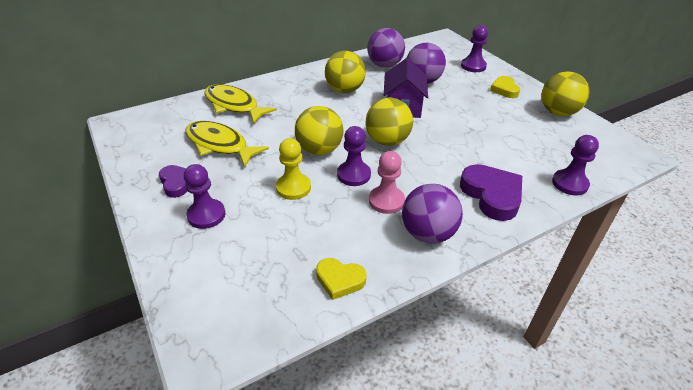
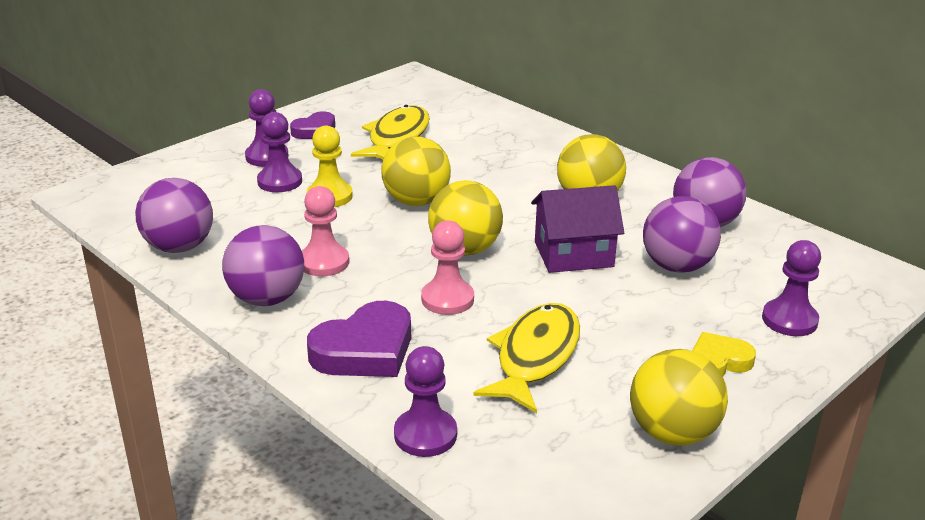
camera: 75 degrees right, 10 degrees down
(234, 105) = (489, 129): yellow fish -> yellow fish (535, 357)
(340, 280) = (179, 247): yellow heart -> purple ball
(353, 175) = (371, 232): purple pawn -> purple pawn (280, 181)
(441, 156) = (447, 299): none -> pink pawn

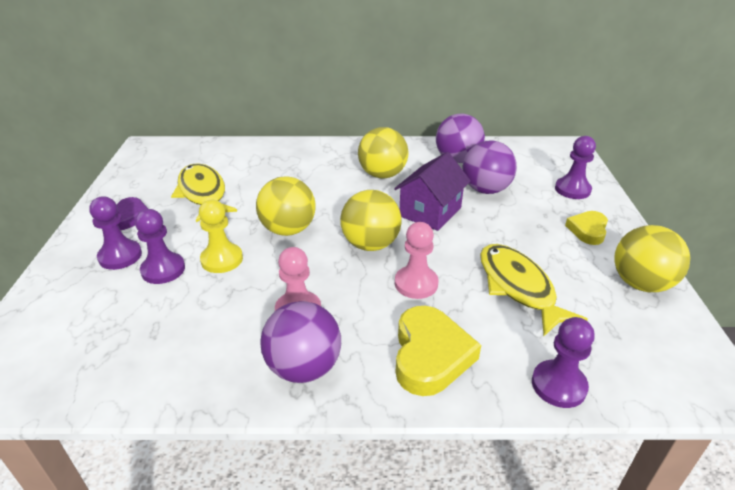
camera: 45 degrees left, 5 degrees up
(179, 247) = (160, 375): purple ball -> none
(365, 350) = (430, 355): purple heart -> yellow heart

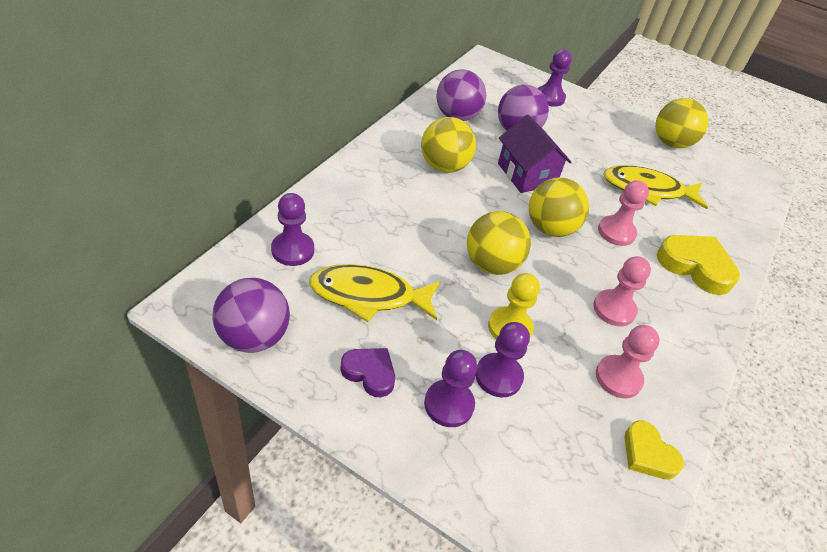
camera: 65 degrees left, 10 degrees up
(207, 336) = (618, 378): none -> pink pawn
(304, 367) = (681, 334): purple ball -> purple ball (254, 337)
(558, 385) = (743, 229): purple pawn -> purple pawn (293, 250)
(588, 230) = (604, 124): yellow heart -> yellow heart (648, 454)

